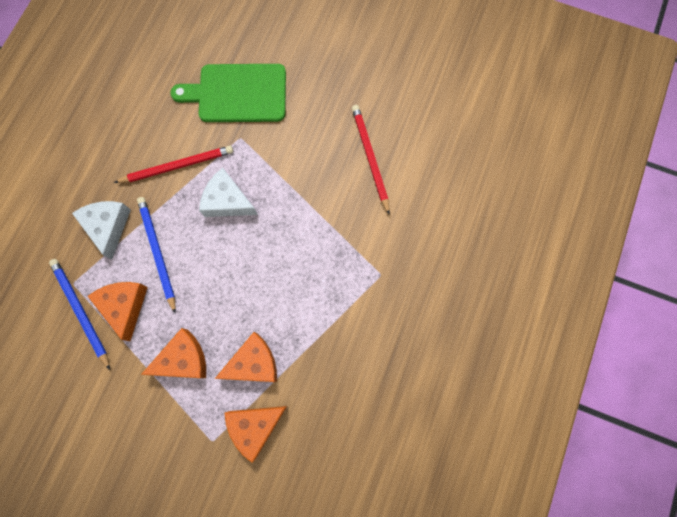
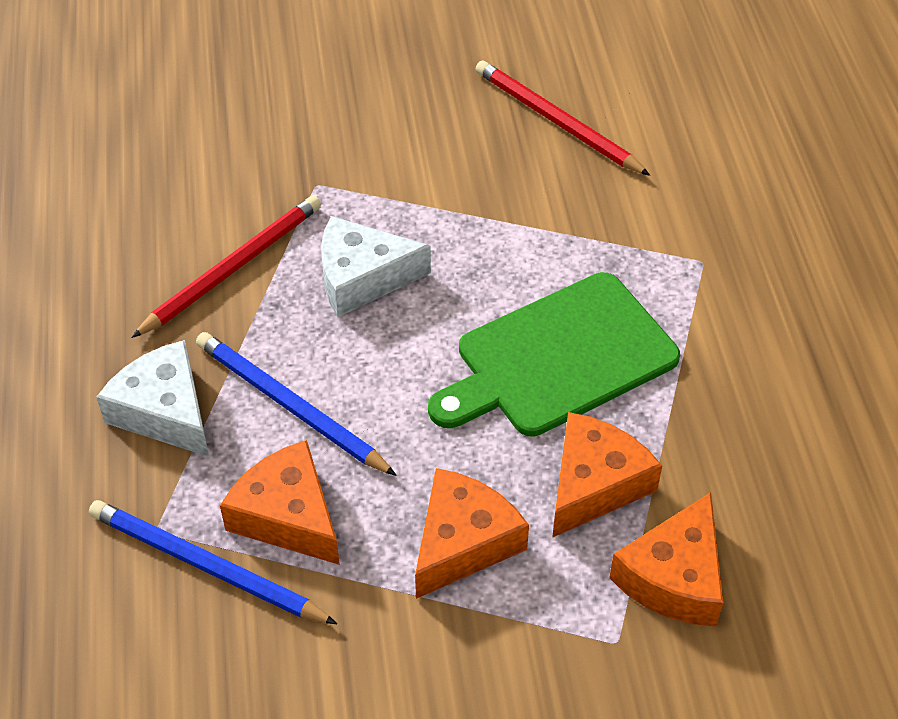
camera: 30 degrees left, 25 degrees down
(238, 93) = (267, 129): green cutting board -> green cutting board (559, 358)

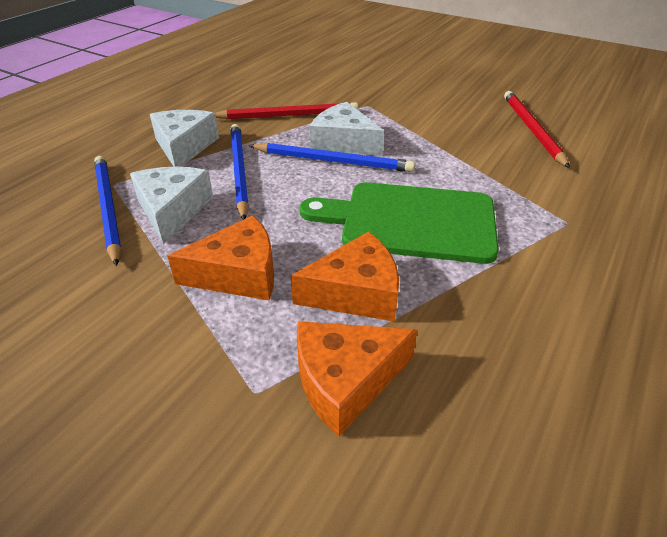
camera: 40 degrees right, 10 degrees down
(288, 516) = (172, 210): orange cheese -> white cheese
(384, 318) = (333, 161): none -> blue pencil

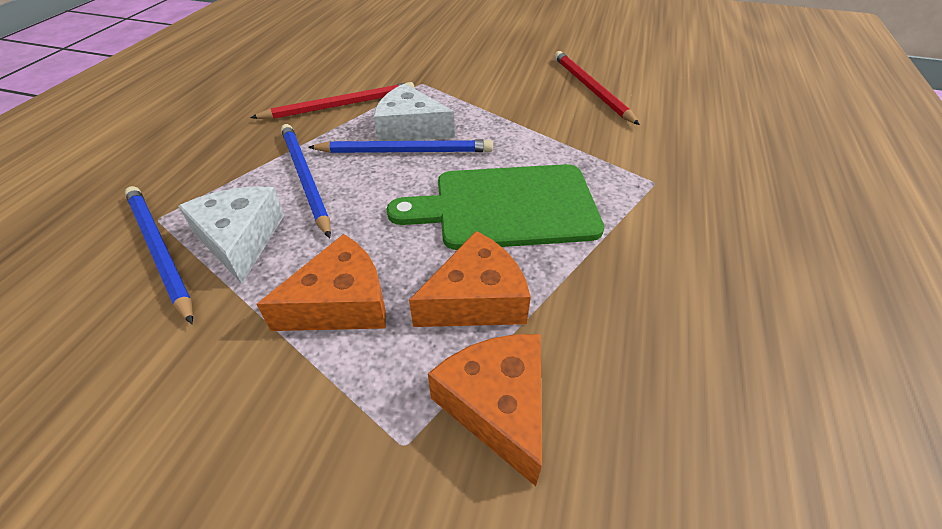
camera: 15 degrees left, 5 degrees up
(184, 146) = (232, 159): white cheese -> none
(345, 380) = (497, 405): orange cheese -> orange cheese turned 105 degrees clockwise

